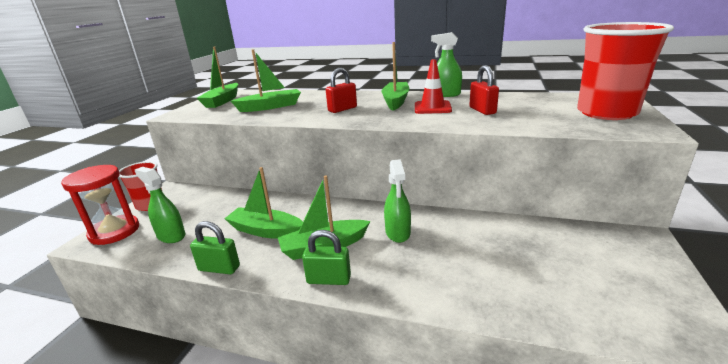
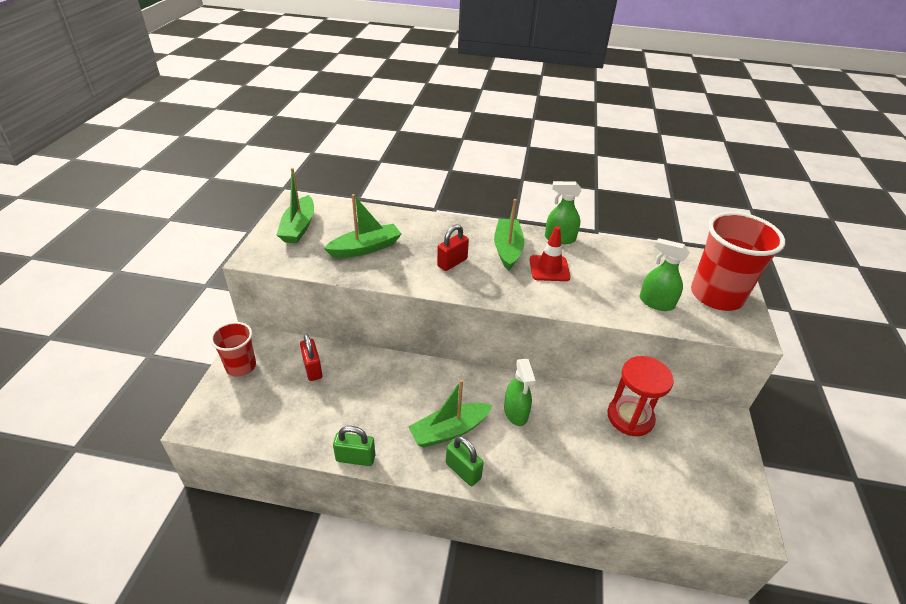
camera: 10 degrees left, 15 degrees up
(114, 232) = (220, 408): red hourglass -> red hourglass (630, 417)
(171, 236) = (287, 414): green spray bottle -> green spray bottle (656, 302)
(266, 231) = (385, 408): green boat -> none
(328, 279) = (463, 471): green padlock -> green padlock turned 45 degrees clockwise
(482, 110) = (600, 280): red padlock -> red padlock (313, 369)

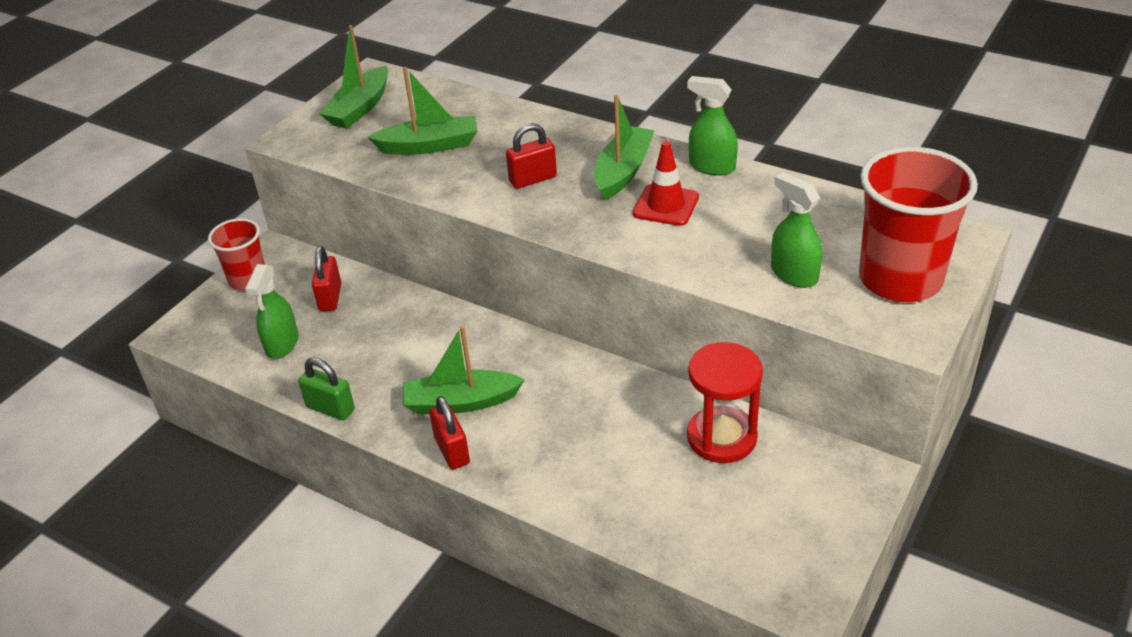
camera: 25 degrees right, 0 degrees up
(463, 471) = (452, 451): green padlock -> red padlock
(516, 412) = (561, 399): green spray bottle -> green spray bottle (282, 344)

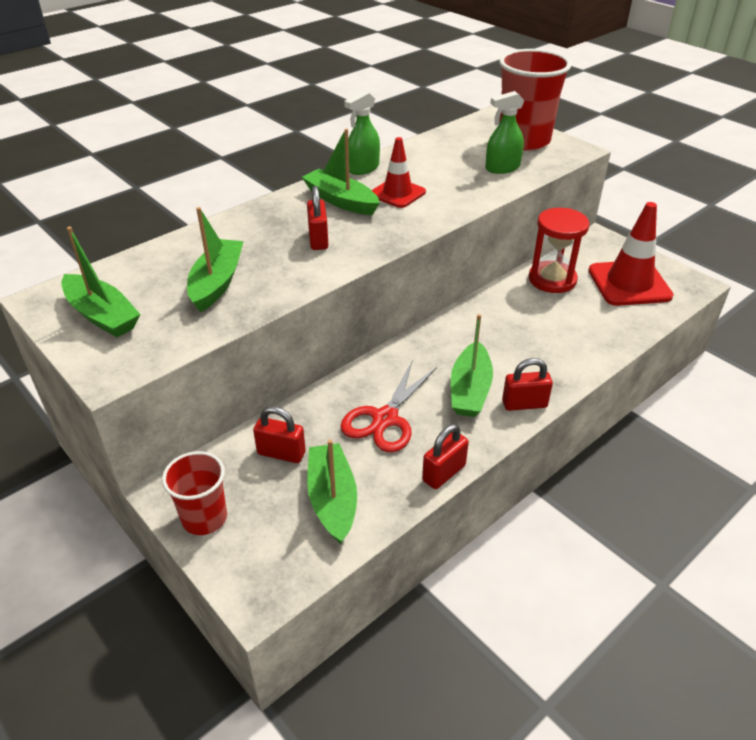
camera: 75 degrees left, 0 degrees up
(282, 344) = (332, 499): green spray bottle -> green boat
(330, 408) = (444, 473): green padlock -> red padlock
(394, 350) = (385, 419): none -> red scissors
(759, 523) = (629, 283): none -> red traffic cone

